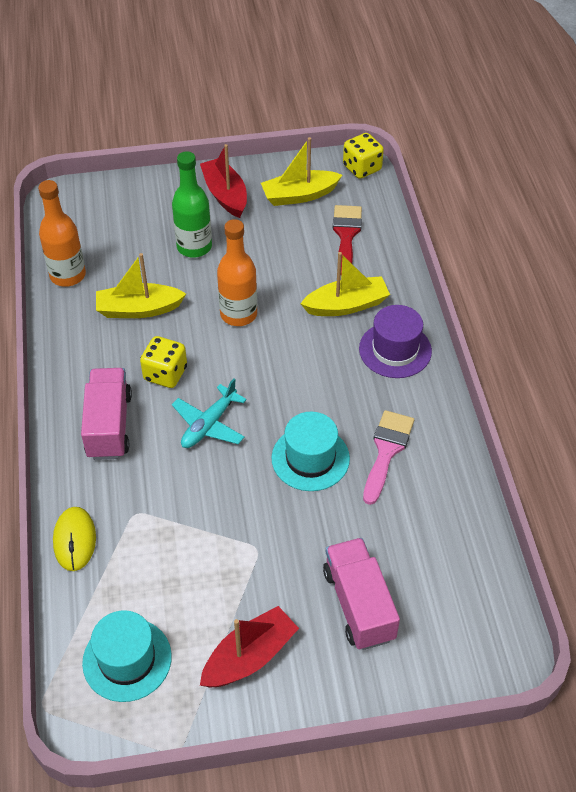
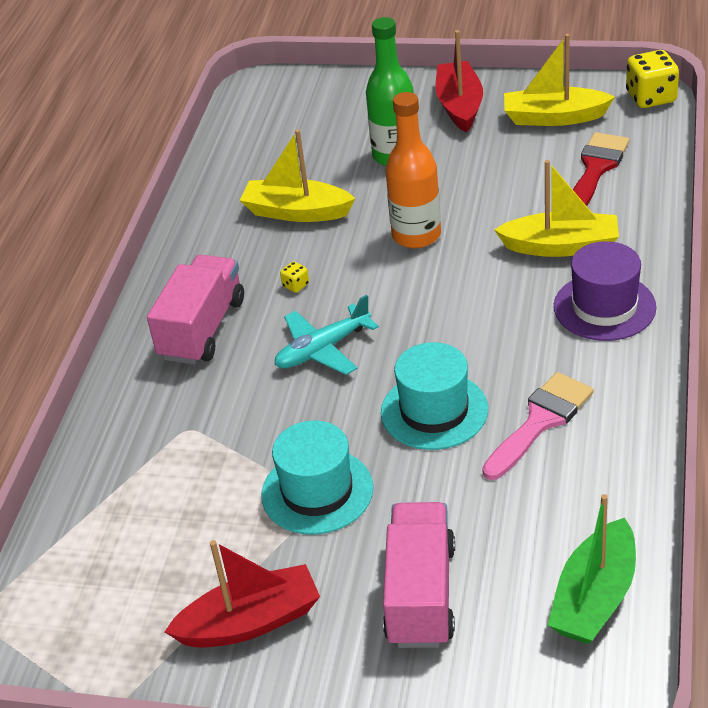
camera: 25 degrees right, 10 degrees down
(68, 275) = (231, 165): orange bottle -> none
(74, 540) = (103, 443): yellow mouse -> none
(127, 659) = (100, 588): turquoise hat -> turquoise hat (317, 491)
(165, 374) = (295, 285): yellow dice -> yellow dice, size x0.45
(473, 577) = (594, 598): none -> green boat

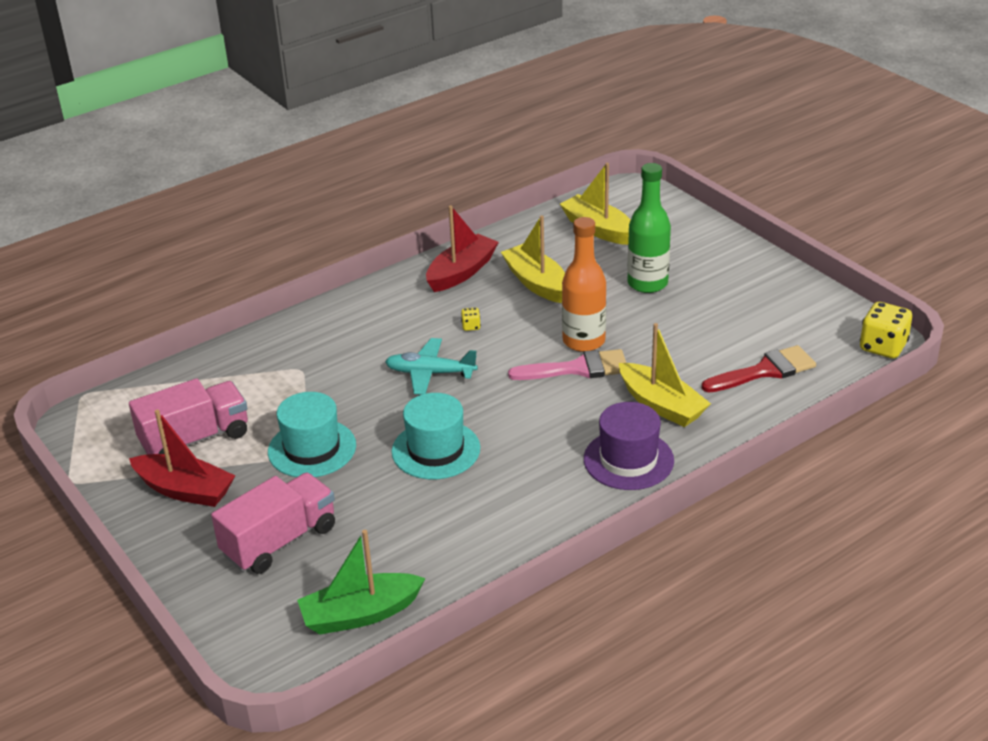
camera: 40 degrees right, 5 degrees down
(202, 329) = (386, 319): pink truck -> pink truck (195, 439)
(459, 106) = (739, 275): red boat -> red boat (461, 272)
(540, 422) = (483, 499): pink brush -> pink brush (577, 368)
(554, 117) = (791, 320): yellow boat -> yellow boat (598, 229)

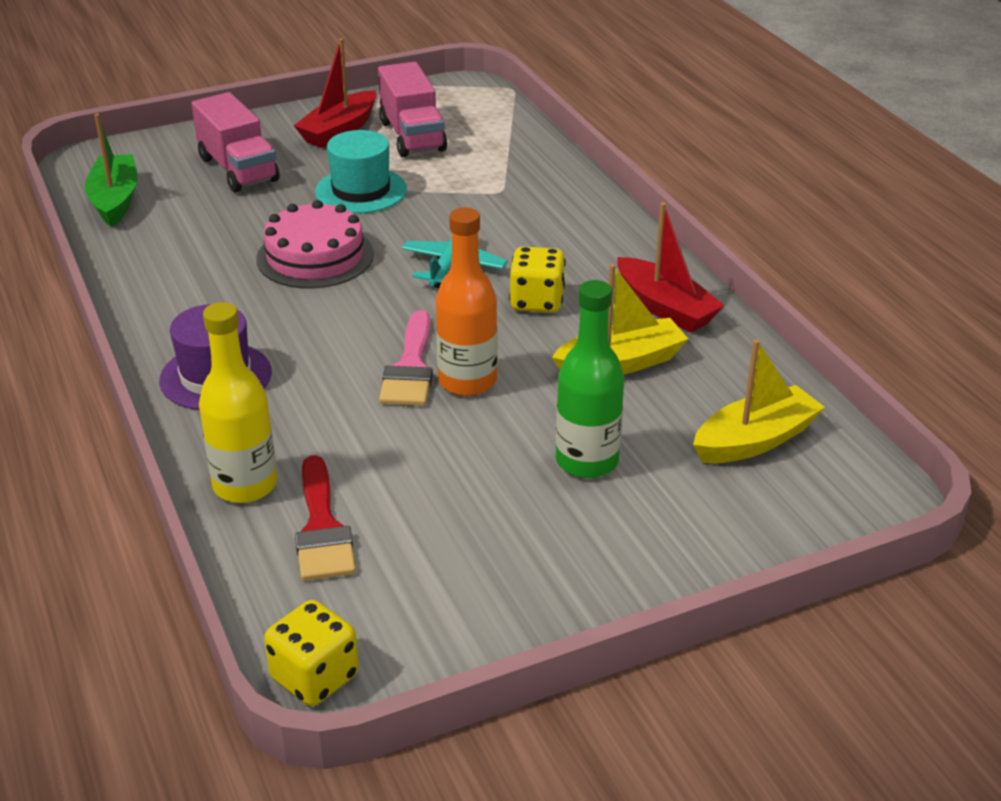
camera: 100 degrees right, 0 degrees up
(436, 450) = (315, 256): turquoise hat -> pink cake
(471, 326) = (537, 302): yellow dice -> yellow dice, size x2.20
(661, 405) = (300, 420): yellow boat -> none
(742, 413) = (245, 485): none -> yellow bottle

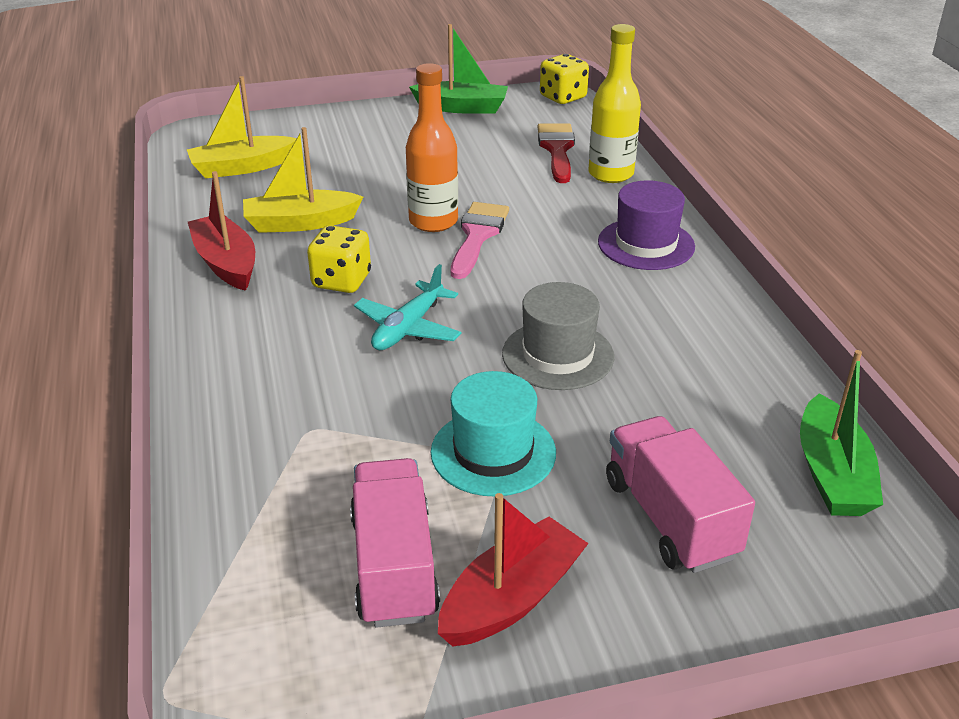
camera: 170 degrees left, 0 degrees up
(315, 256) = (558, 355): pink cake -> grey hat
(493, 619) = (462, 108): none -> green boat
(587, 461) = (368, 166): green bottle -> none

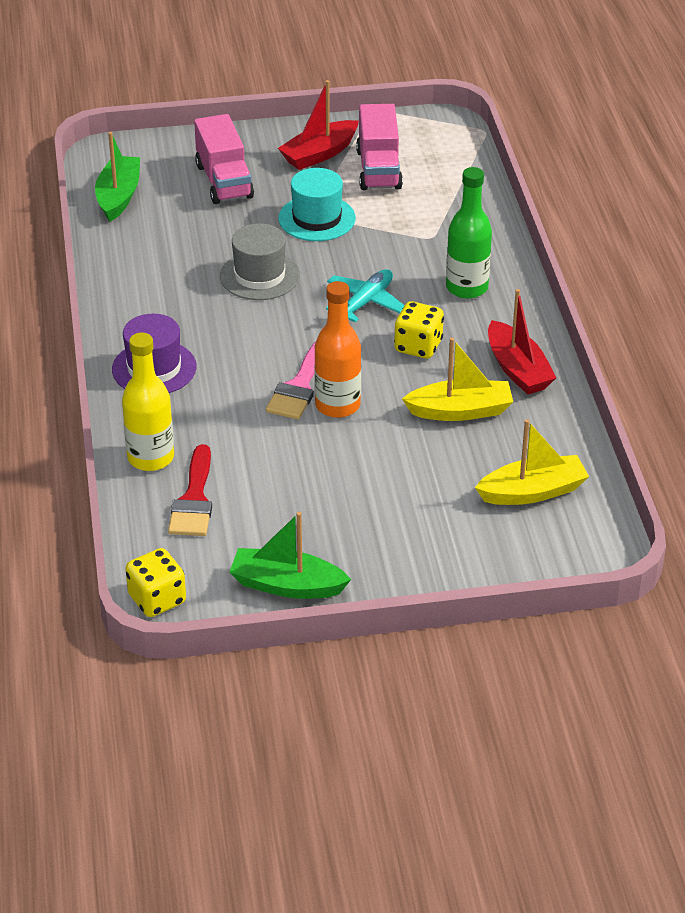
camera: 175 degrees left, 5 degrees up
(268, 355) = (466, 288): none -> green bottle

